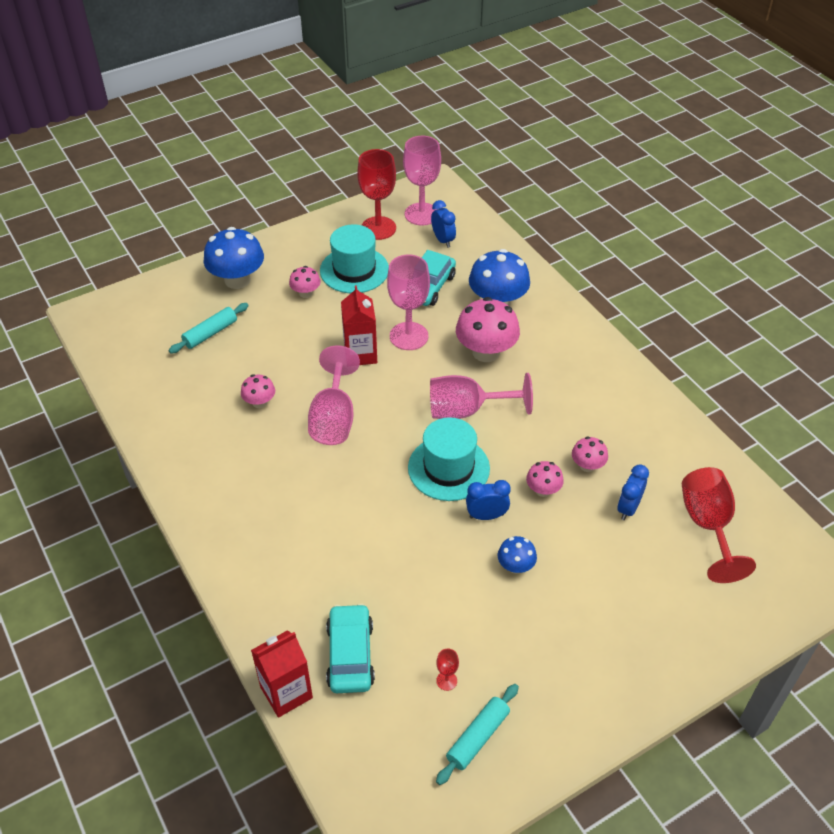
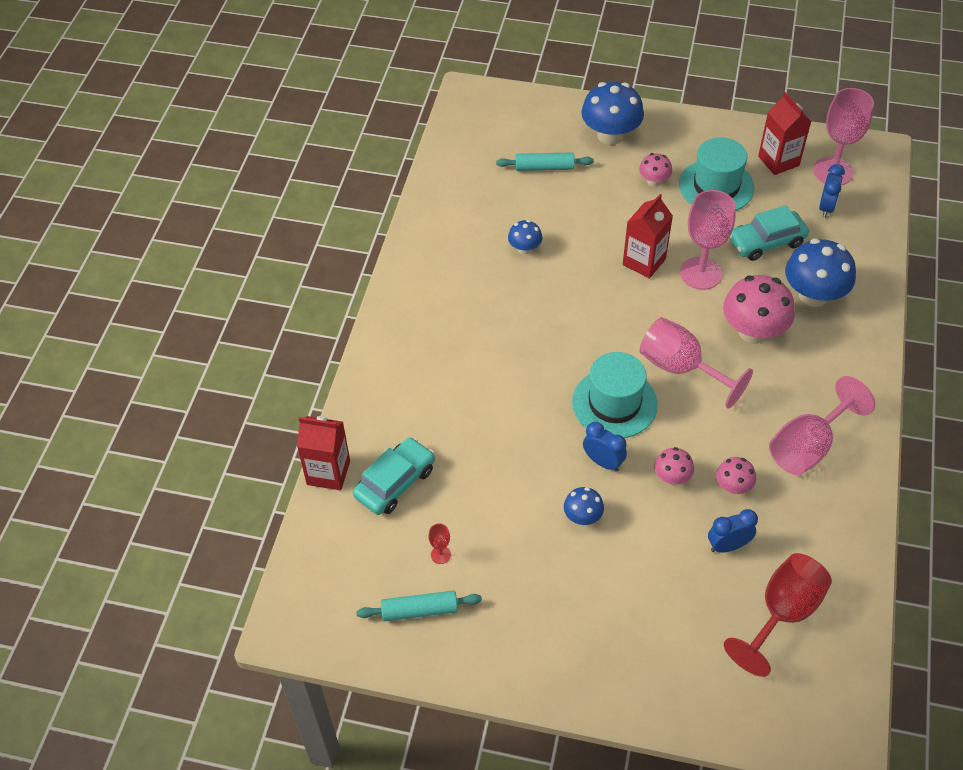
camera: 45 degrees right, 5 degrees up
(259, 402) = (525, 248): pink mushroom -> blue mushroom
(333, 418) = (567, 300): pink goblet -> pink goblet (808, 446)
(378, 228) = (778, 161): red goblet -> red carton

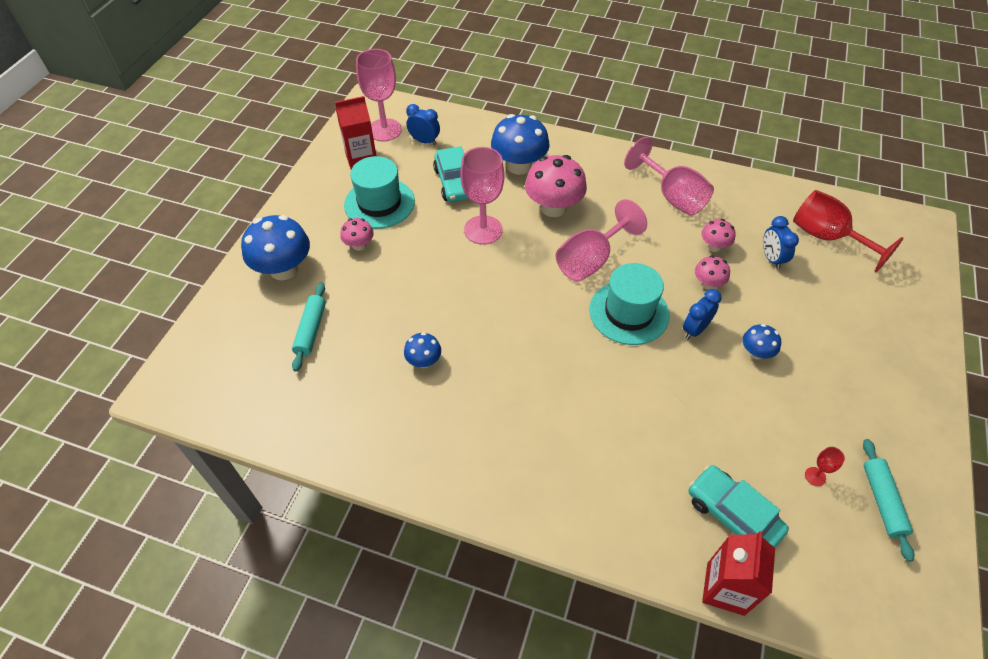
camera: 85 degrees left, 0 degrees up
(644, 262) = (462, 267): red carton -> none

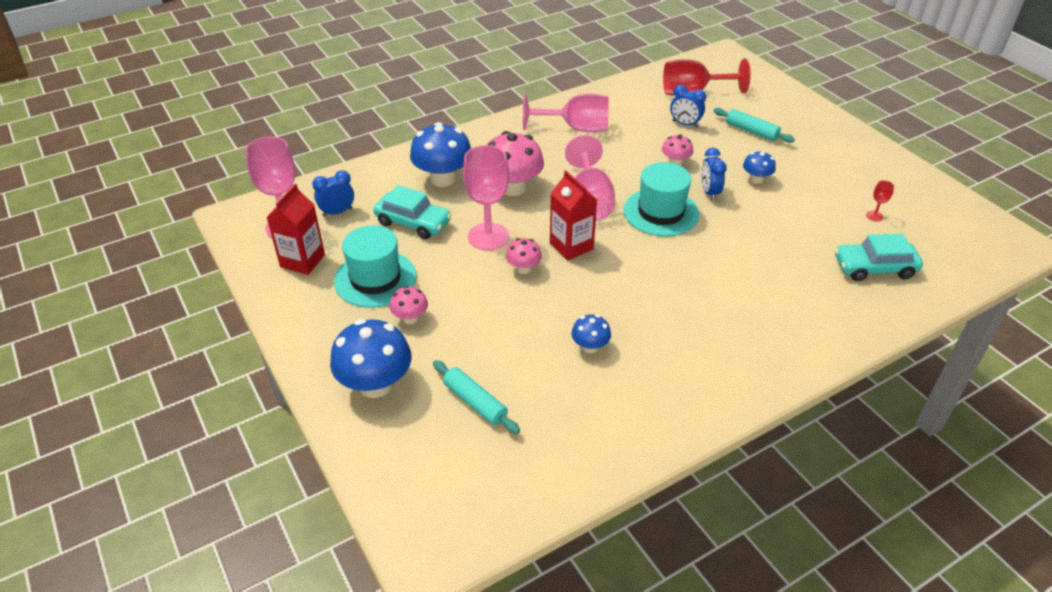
camera: 50 degrees left, 10 degrees down
(714, 246) = (645, 140): pink mushroom -> pink mushroom (523, 268)
(725, 588) = (926, 305): red carton -> red carton (571, 246)
(882, 501) = (913, 202): turquoise rolling pin -> turquoise rolling pin (751, 131)

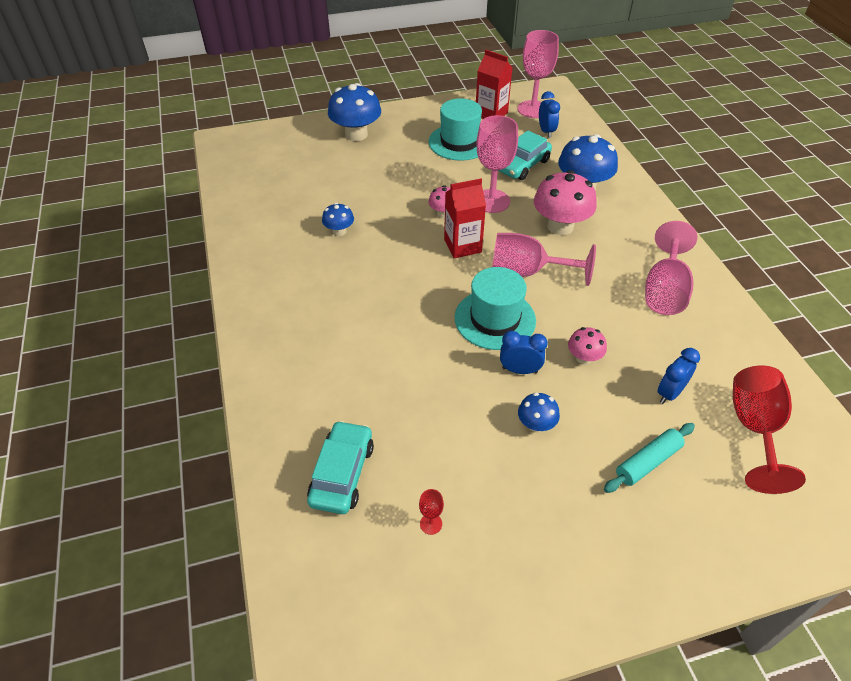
camera: 105 degrees right, 5 degrees up
(410, 318) = (411, 153): pink mushroom -> none
(475, 402) = (318, 170): turquoise rolling pin -> none

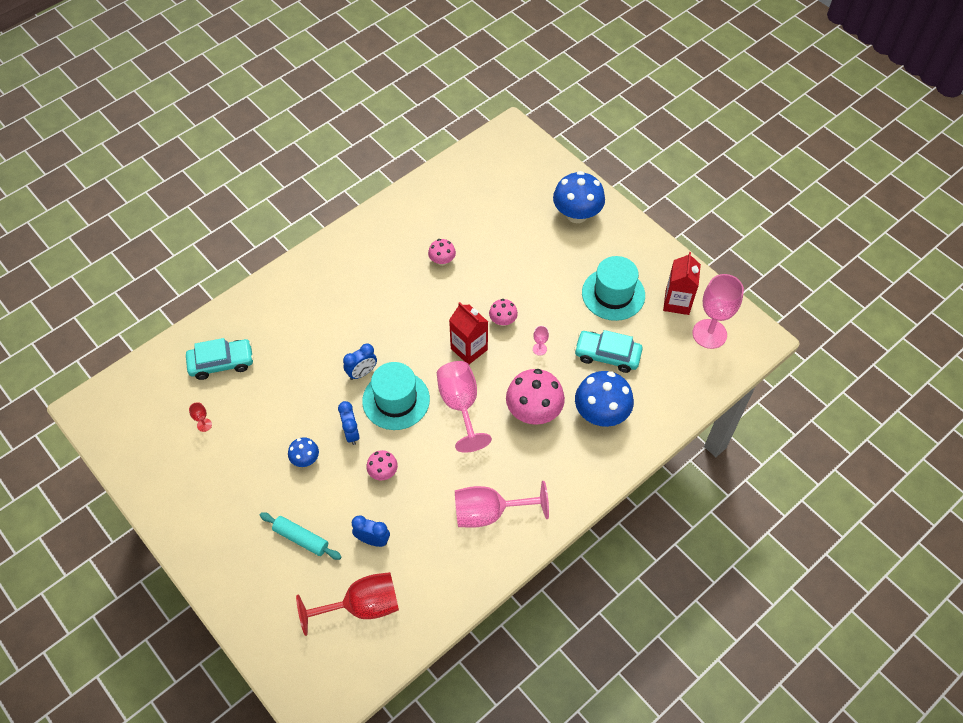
camera: 65 degrees right, 10 degrees up
(339, 231) = (442, 260): blue mushroom -> pink mushroom
(491, 201) = (539, 349): pink goblet -> pink goblet, size x0.41
(546, 131) = (676, 357): blue clock -> blue clock (362, 373)

